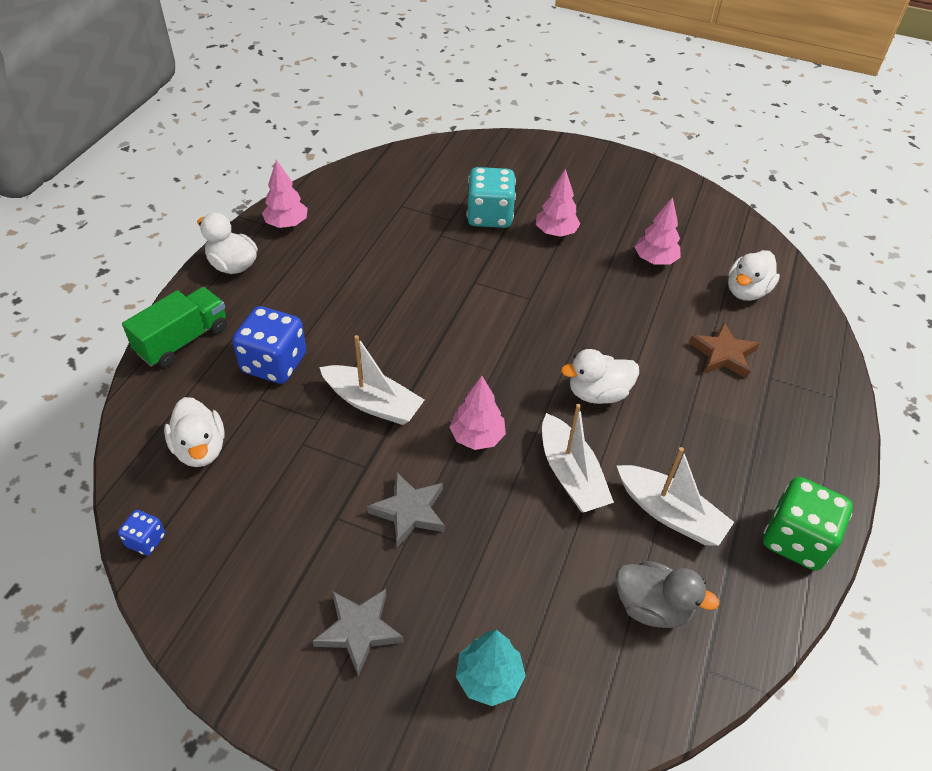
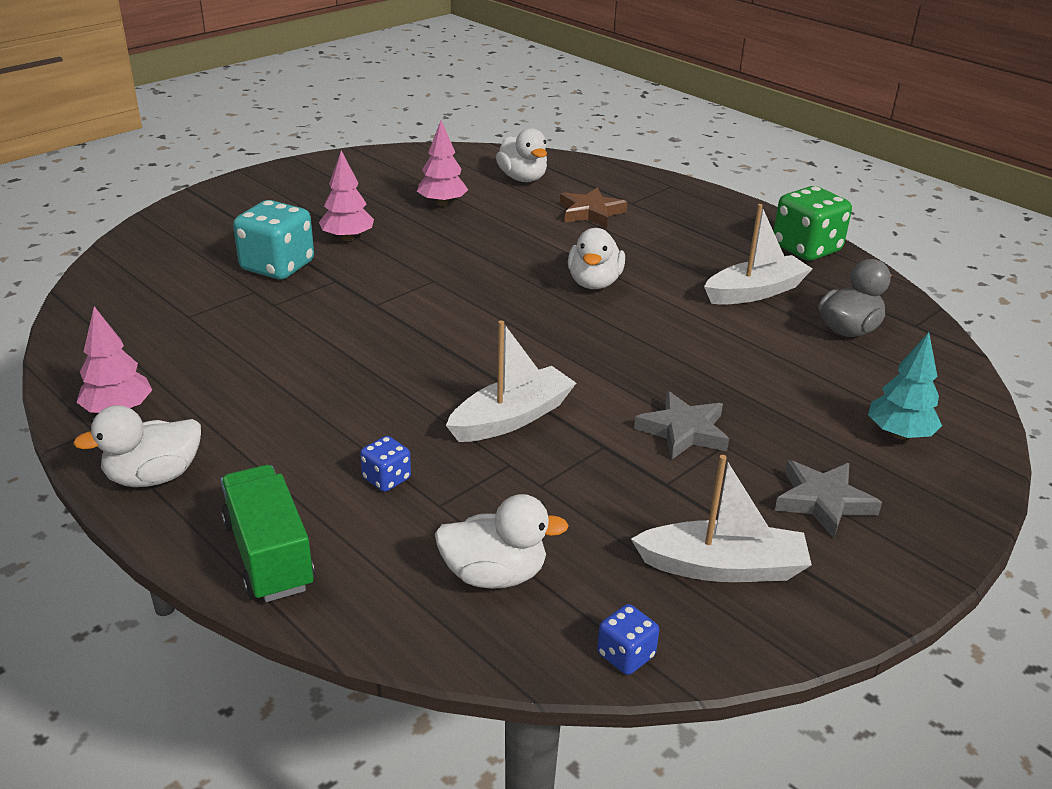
camera: 65 degrees left, 15 degrees down
(274, 363) = (386, 479): blue dice -> blue dice, size x0.49
(477, 437) = (606, 363): pink tree -> none
(571, 474) = (686, 326): white boat -> white boat (722, 567)

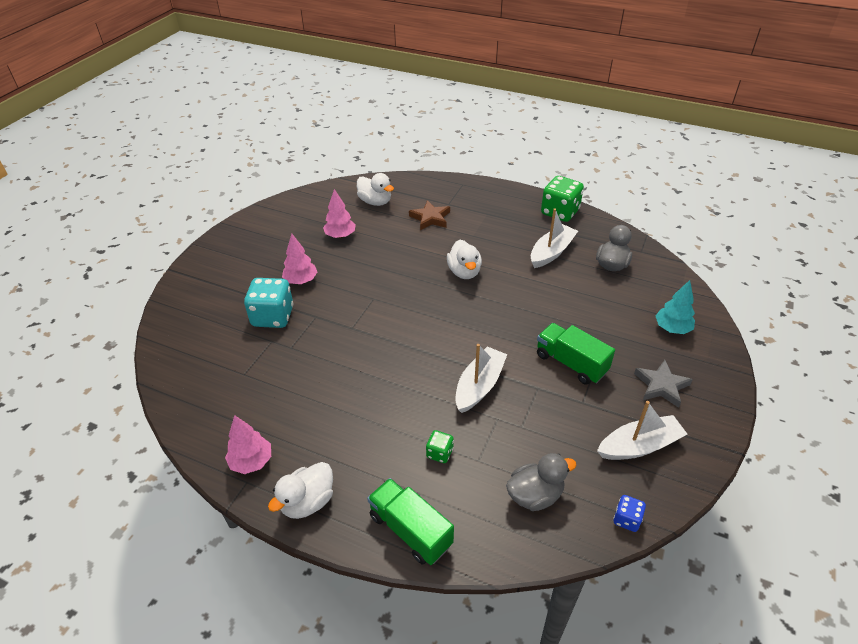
camera: 20 degrees left, 10 degrees up
(386, 479) = (439, 453): blue dice -> green dice
(494, 575) = (535, 495): white duck -> grey duck
(683, 431) = (571, 363): grey star -> green truck

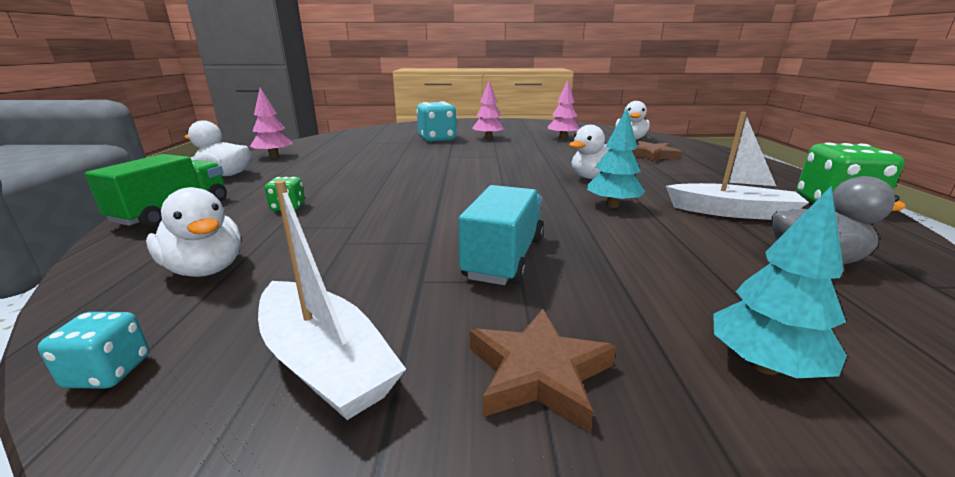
camera: 65 degrees right, 20 degrees down
(479, 386) = (407, 210): white boat -> none
(519, 290) = (612, 205): none -> turquoise tree
(535, 495) = (206, 269): grey duck -> white duck
(571, 363) = (504, 258): green truck -> turquoise truck
(626, 519) = (109, 372): blue dice -> turquoise dice
(661, 386) = (538, 373): grey star -> brown star

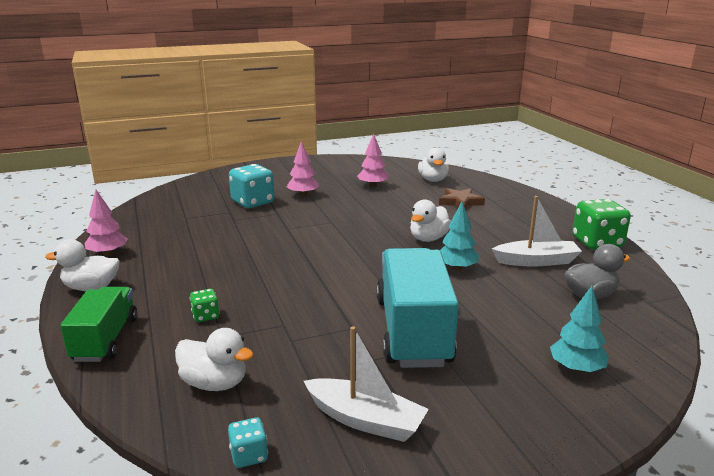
camera: 20 degrees left, 0 degrees up
(504, 258) = (413, 331): turquoise truck -> turquoise truck, size x1.65
(538, 373) = (477, 398): brown star -> none

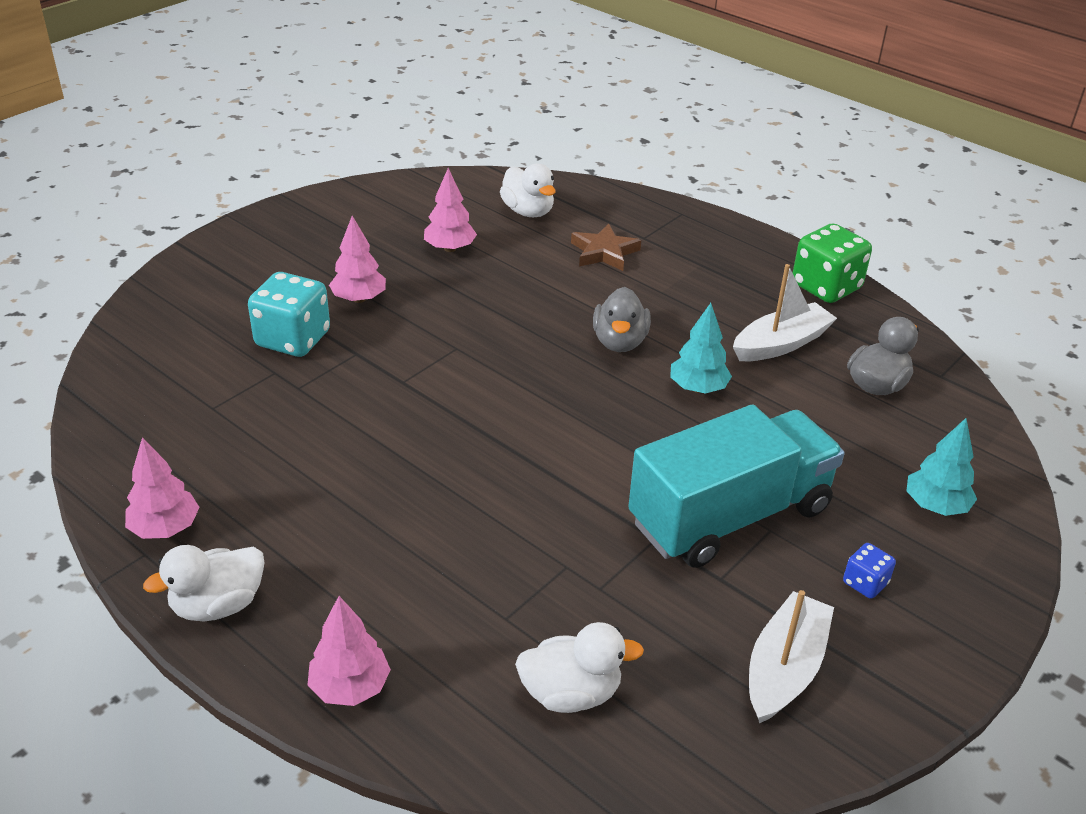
camera: 30 degrees left, 15 degrees up
(105, 339) = (350, 687): green truck -> pink tree
(205, 316) = (449, 591): green dice -> none
(249, 455) = (706, 772): turquoise dice -> none
(365, 420) = (784, 669): white boat -> white boat turned 60 degrees counterclockwise
(413, 331) = (730, 516): turquoise truck -> turquoise truck turned 90 degrees clockwise
(428, 238) = (619, 342): white duck -> grey duck
(475, 393) = (865, 583): none -> blue dice

